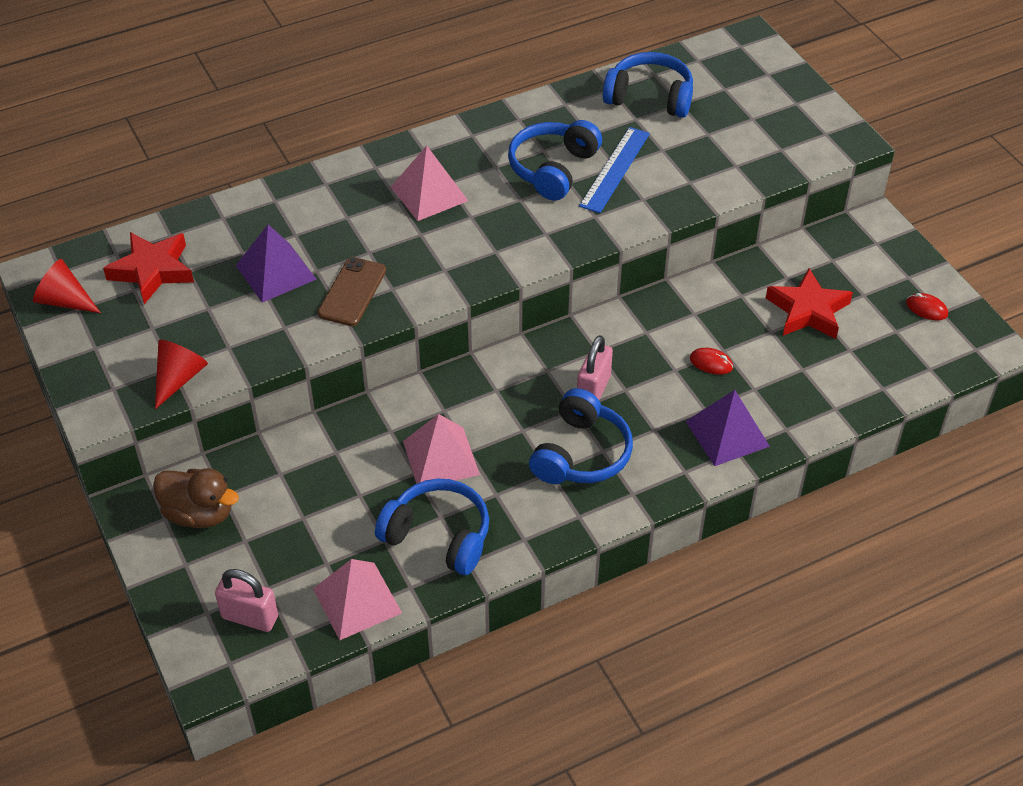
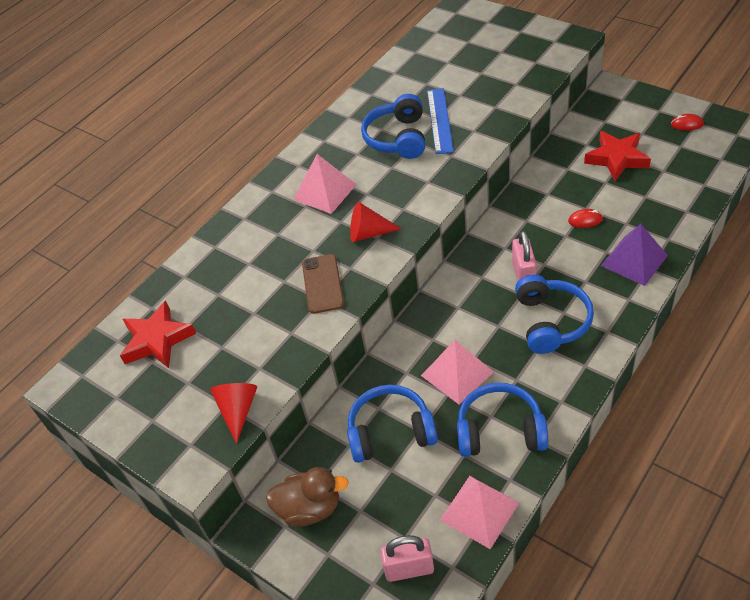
camera: 20 degrees left, 0 degrees up
(65, 301) = (101, 396): red cone -> red cone (368, 233)
(276, 272) = (254, 296): purple pyramid -> none
(650, 97) = (424, 66): blue headphones -> blue headphones (390, 432)

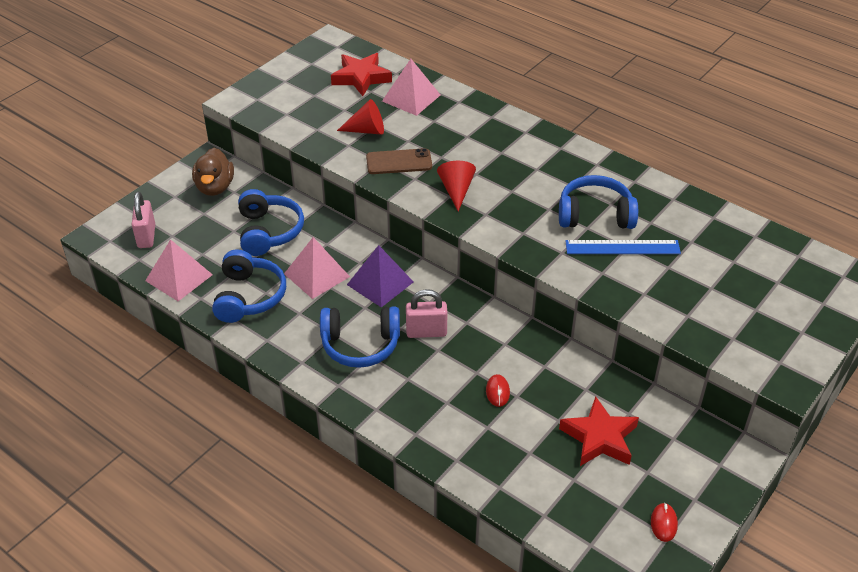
camera: 85 degrees right, 5 degrees down
(238, 410) = (279, 120): red cone -> red cone (366, 130)
(325, 192) = (519, 164): pink pyramid -> pink pyramid (411, 98)
(634, 260) = (429, 423): purple pyramid -> purple pyramid (380, 283)

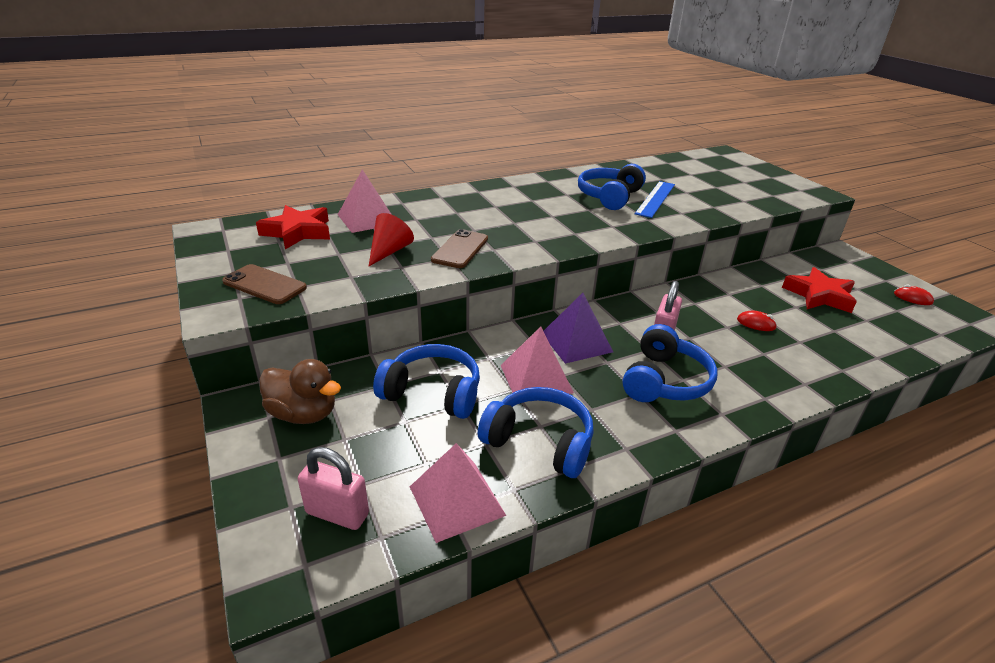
camera: 65 degrees left, 10 degrees down
(279, 100) = (264, 285): none -> brown phone
(456, 190) = (530, 236): red cone -> none

